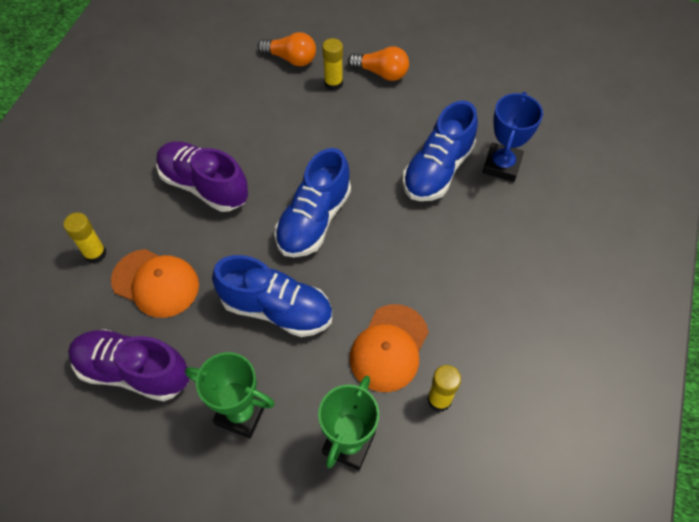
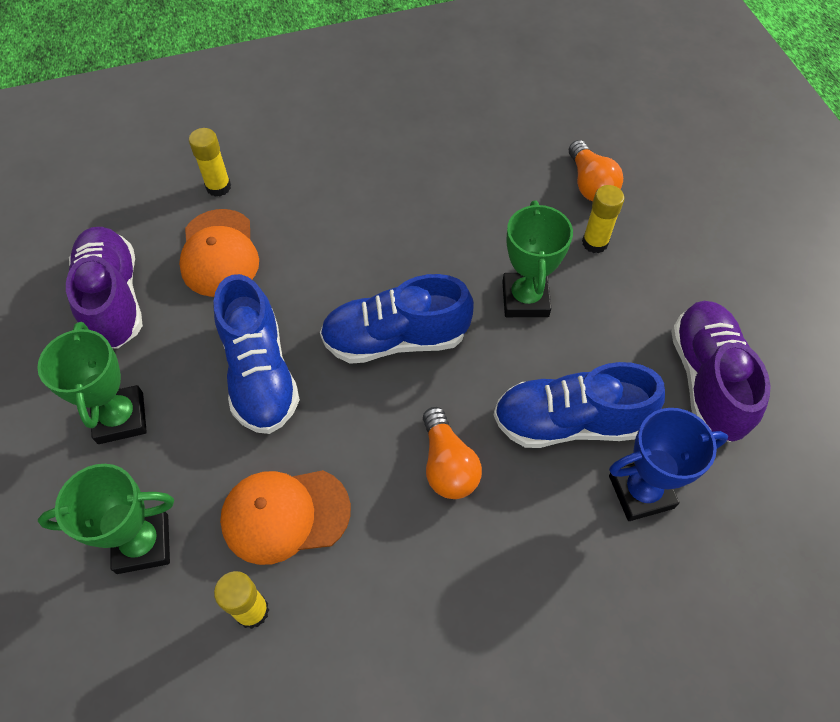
camera: 55 degrees right, 0 degrees up
(204, 186) = (360, 217): purple shoe -> purple shoe (707, 380)
(342, 139) = (525, 299): none -> green trophy
(381, 73) = (656, 278): orange light bulb -> orange light bulb (447, 465)

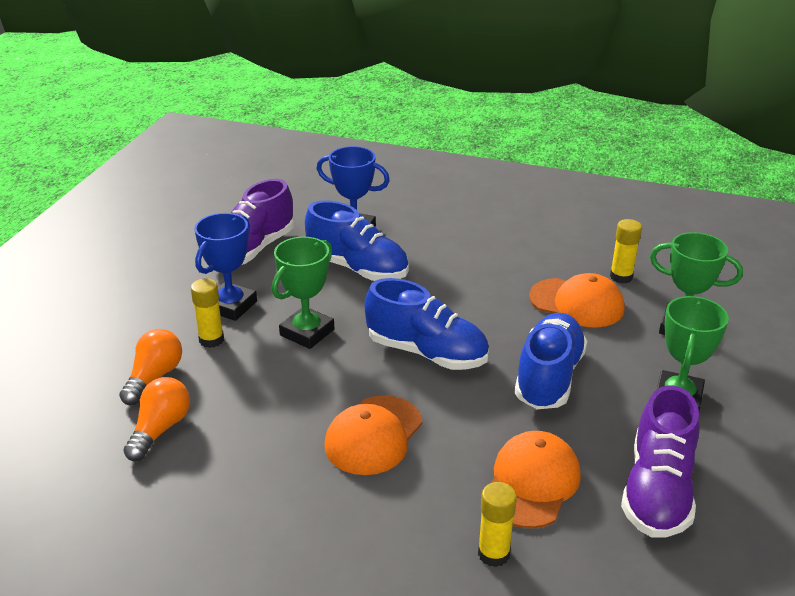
camera: 145 degrees left, 25 degrees down
(371, 228) = (373, 435): none -> orange cap
(447, 465) = (453, 282): orange light bulb -> orange light bulb (160, 429)
(627, 289) = (231, 306): none -> blue trophy

